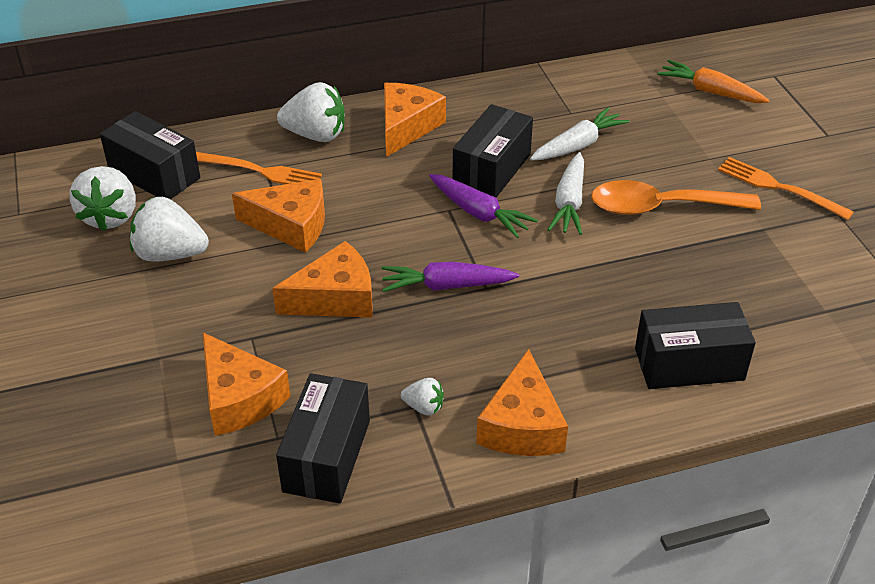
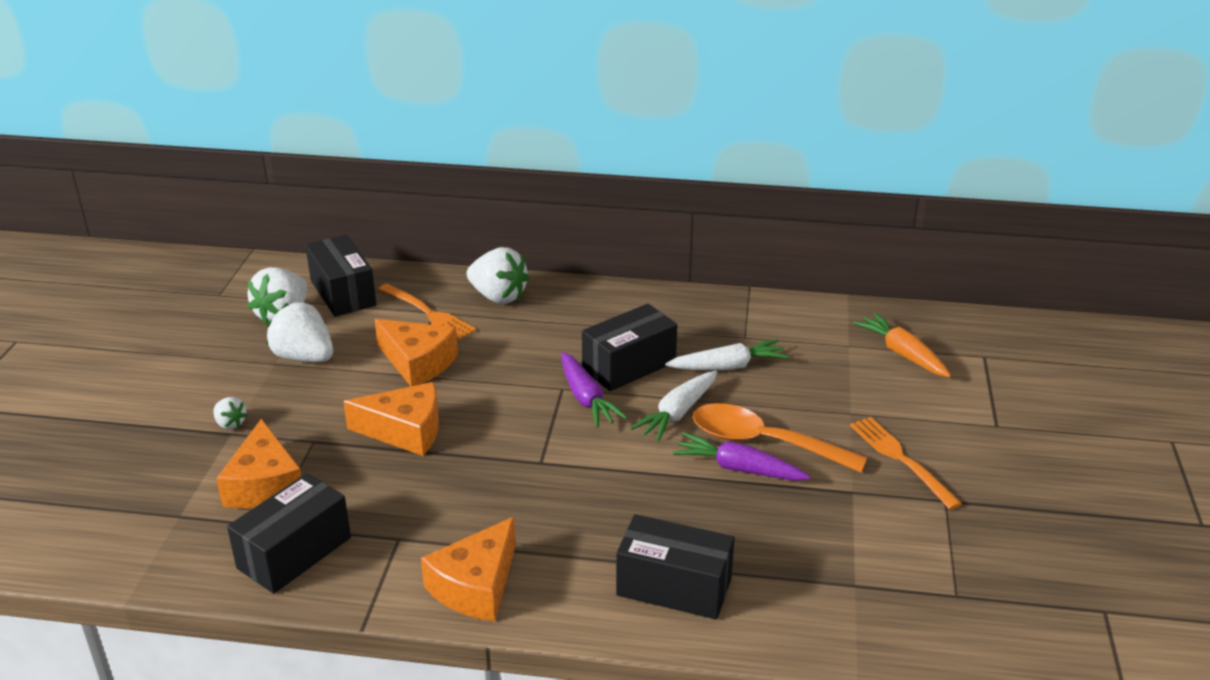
camera: 25 degrees right, 10 degrees down
(407, 127) = (582, 310): orange cheese -> none
(424, 407) = (405, 542): white strawberry -> white strawberry (230, 423)
(447, 286) = (507, 450): purple carrot -> purple carrot (739, 469)

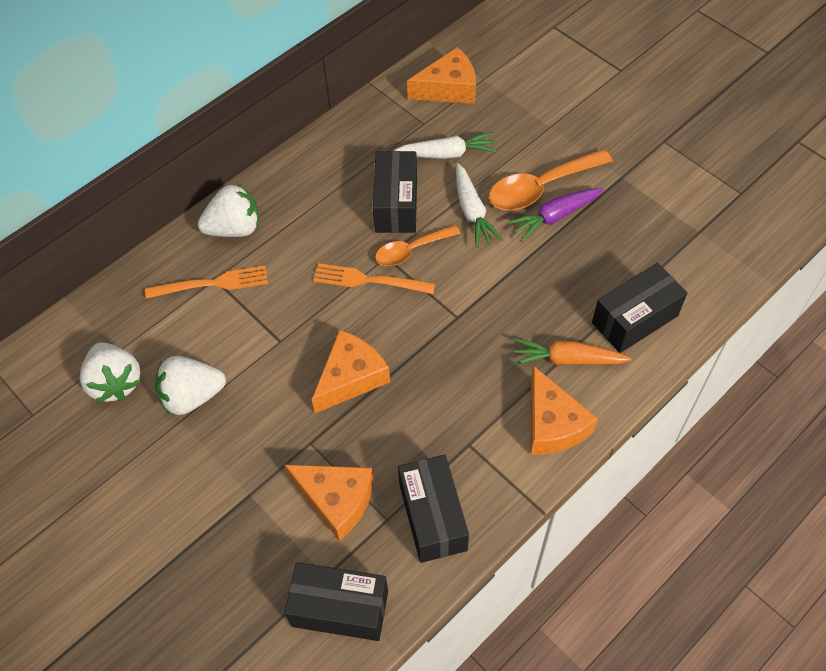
camera: 50 degrees left, 25 degrees up
(230, 423) = (236, 489): white strawberry -> none
(343, 293) = (124, 324): black box -> black box (340, 608)
(417, 363) = (272, 325): orange cheese -> orange cheese (448, 88)
(586, 398) = (411, 250): purple carrot -> orange spoon
(727, 366) = (447, 153): white carrot -> white carrot turned 60 degrees clockwise
(900, 459) = (612, 134): orange fork -> orange fork (368, 280)
(902, 354) = (516, 61): orange carrot -> orange carrot (567, 359)

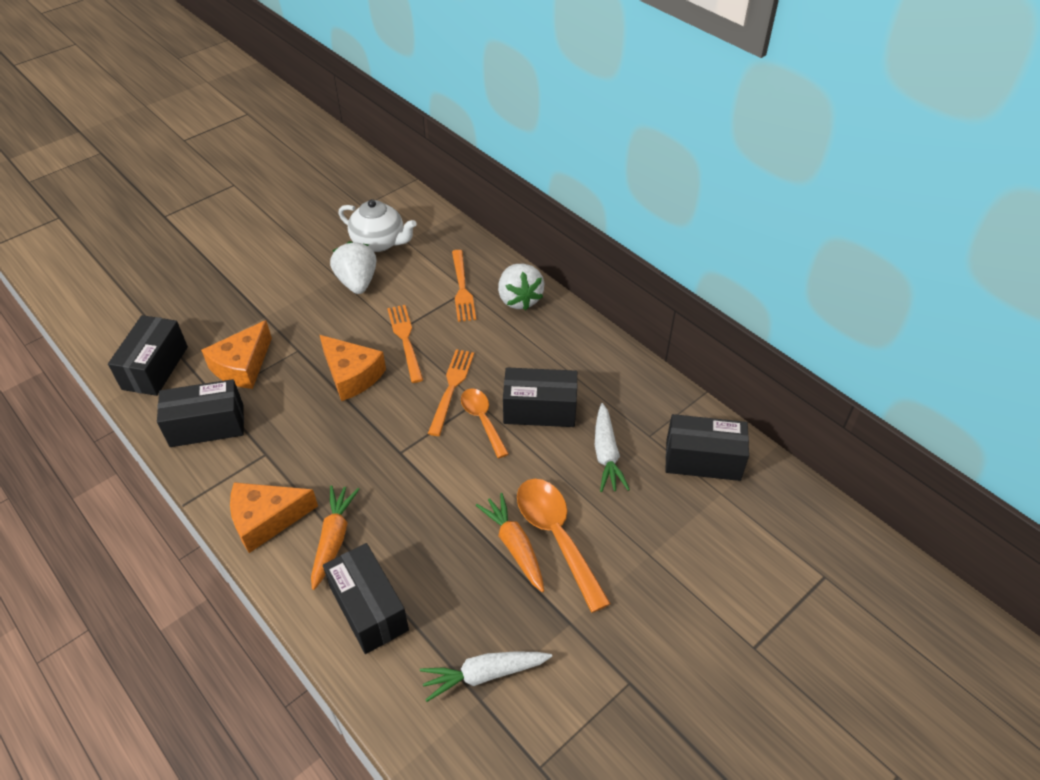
camera: 90 degrees right, 10 degrees down
(116, 382) = (379, 242): white strawberry -> white teapot
(295, 331) = (405, 339): none -> orange fork
(448, 88) = (702, 460): orange cheese -> black box
(472, 211) = (527, 471): white carrot -> white carrot (484, 674)
(555, 217) = (514, 546): purple carrot -> orange carrot

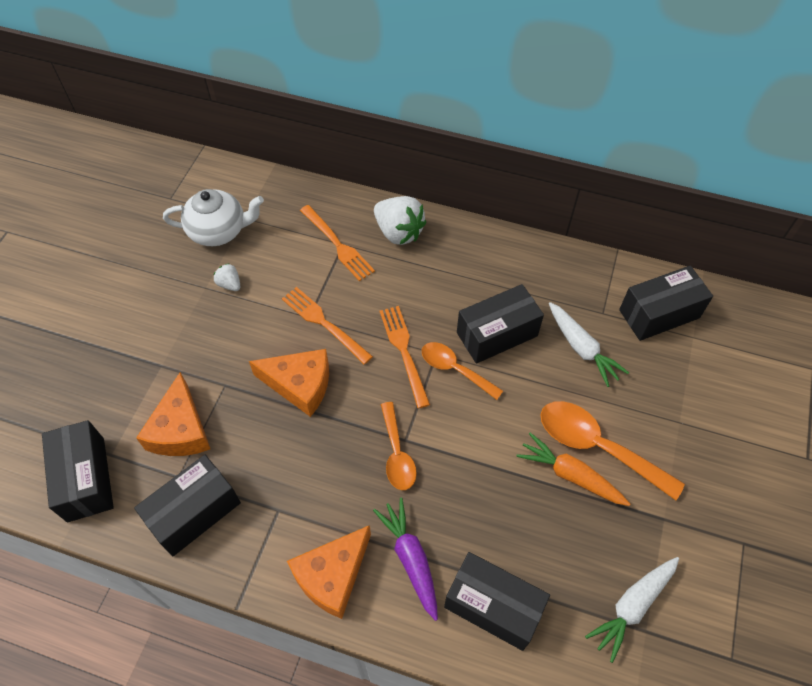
camera: 30 degrees left, 10 degrees up
(333, 539) = (410, 559): orange carrot -> purple carrot
(357, 282) = (230, 284): white strawberry -> white strawberry, size x0.50
(385, 459) = (397, 454): none -> orange spoon

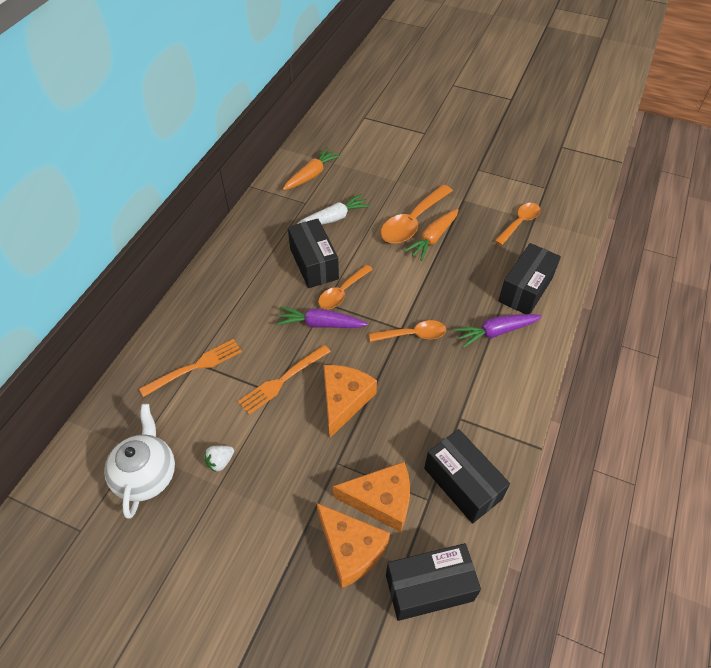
camera: 85 degrees left, 5 degrees down
(332, 576) = (511, 381): orange cheese -> orange cheese (351, 549)
(399, 232) = (194, 319): white strawberry -> none
(403, 351) = (320, 324): orange fork -> purple carrot
(632, 606) = (519, 223): white carrot -> orange spoon
(659, 314) = (311, 175): black box -> orange carrot

